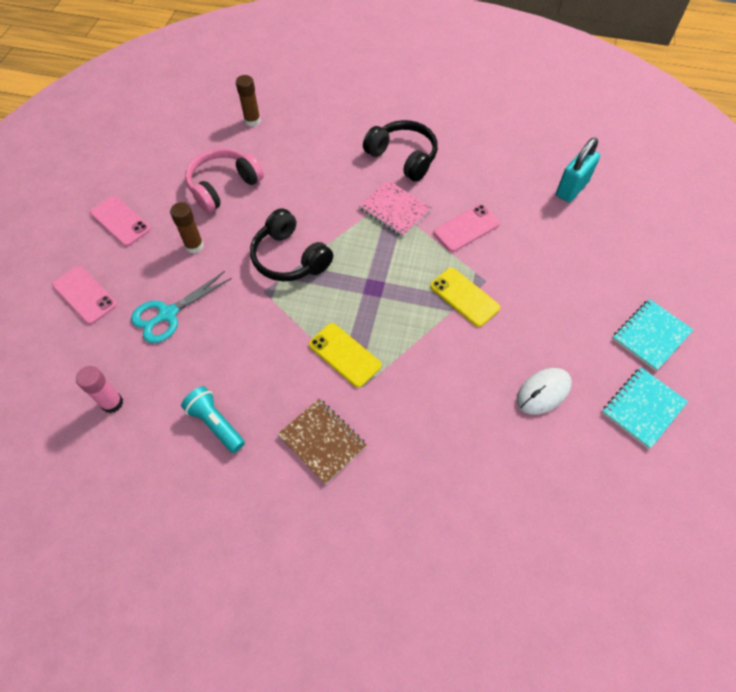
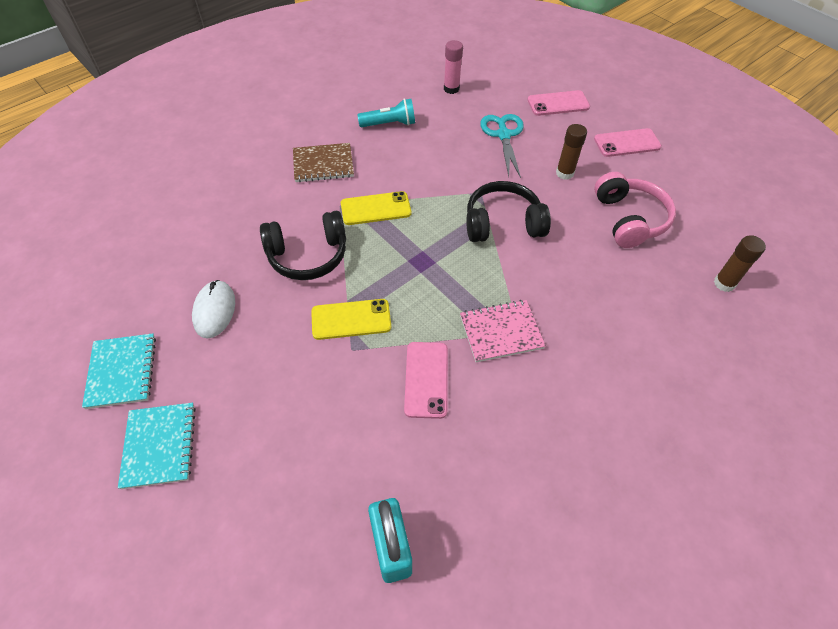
camera: 125 degrees right, 5 degrees down
(403, 157) = (576, 389): black headphones -> black headphones (308, 255)

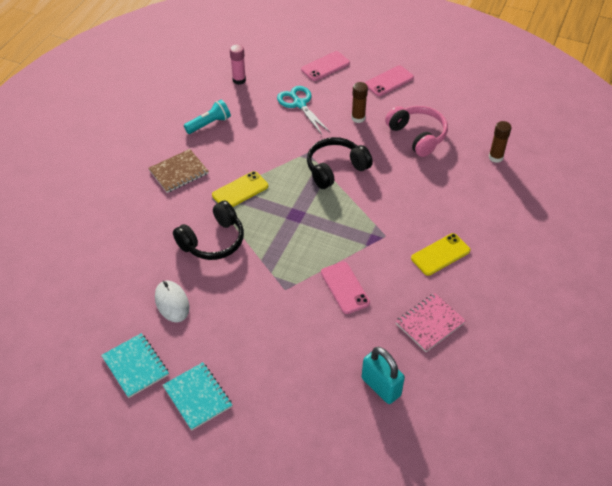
camera: 25 degrees left, 5 degrees down
(351, 319) = (272, 271): yellow phone -> yellow phone (440, 254)
(501, 332) = (375, 240): pink notebook -> pink notebook (429, 323)

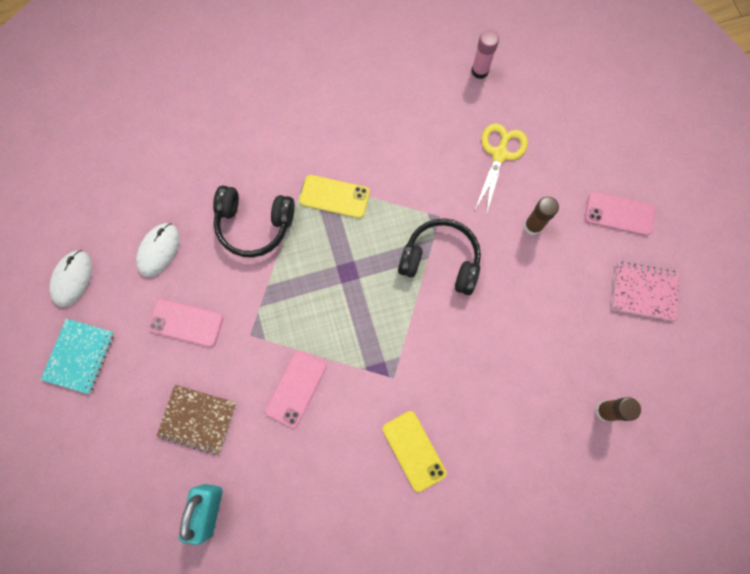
camera: 50 degrees right, 25 degrees up
(135, 366) = (72, 279): turquoise notebook -> white mouse
(179, 172) = (310, 124): brown notebook -> brown notebook (198, 419)
(209, 124) = (395, 96): turquoise flashlight -> none
(299, 104) = (499, 154): turquoise scissors -> yellow scissors
(325, 66) = (579, 133): pink phone -> pink phone (186, 322)
(417, 136) = (562, 305): pink headphones -> none
(429, 323) = (317, 503): pink notebook -> pink notebook (644, 291)
(440, 254) = (413, 450): yellow phone -> yellow phone turned 45 degrees clockwise

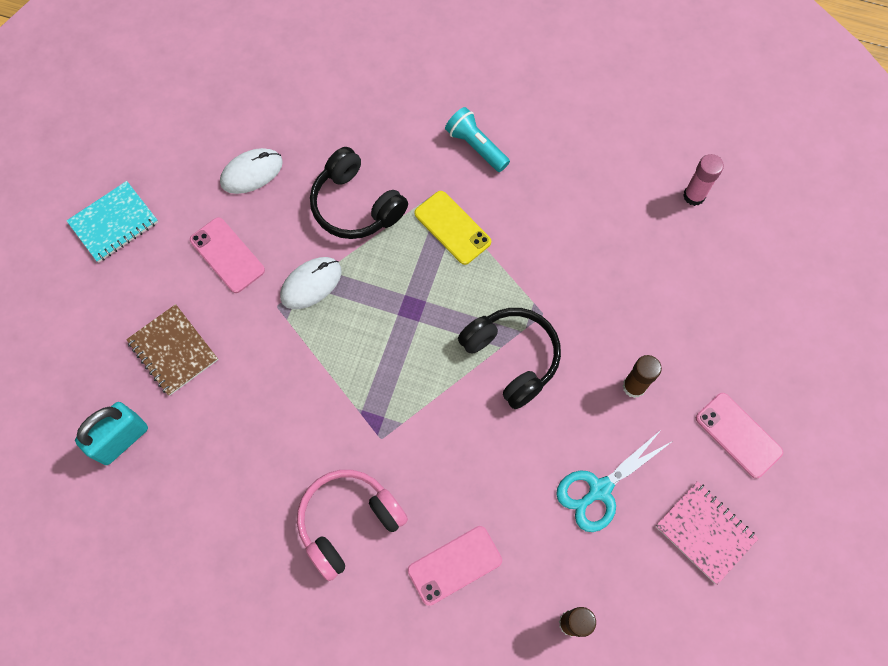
camera: 35 degrees right, 5 degrees down
(72, 279) = (158, 149): white mouse -> white mouse (311, 284)
(296, 388) = (281, 384): pink phone -> pink phone (454, 565)
(309, 128) = (476, 146): none -> turquoise flashlight
(413, 450) = (348, 522): yellow phone -> pink headphones
(499, 154) = (652, 292): yellow scissors -> none
(560, 310) = (599, 489): none -> turquoise scissors

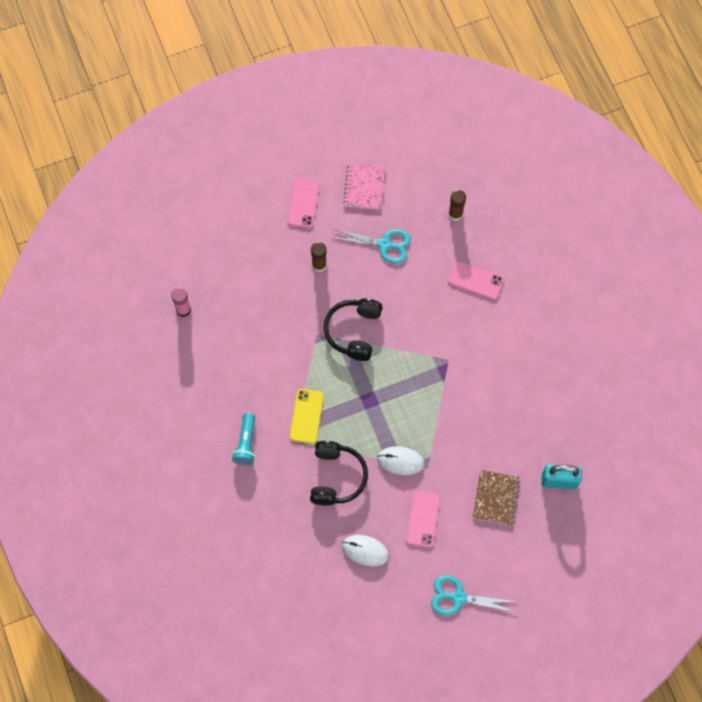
camera: 130 degrees left, 0 degrees up
(114, 223) = (458, 597): turquoise notebook -> turquoise scissors
(348, 522) = (499, 341): pink headphones -> none

